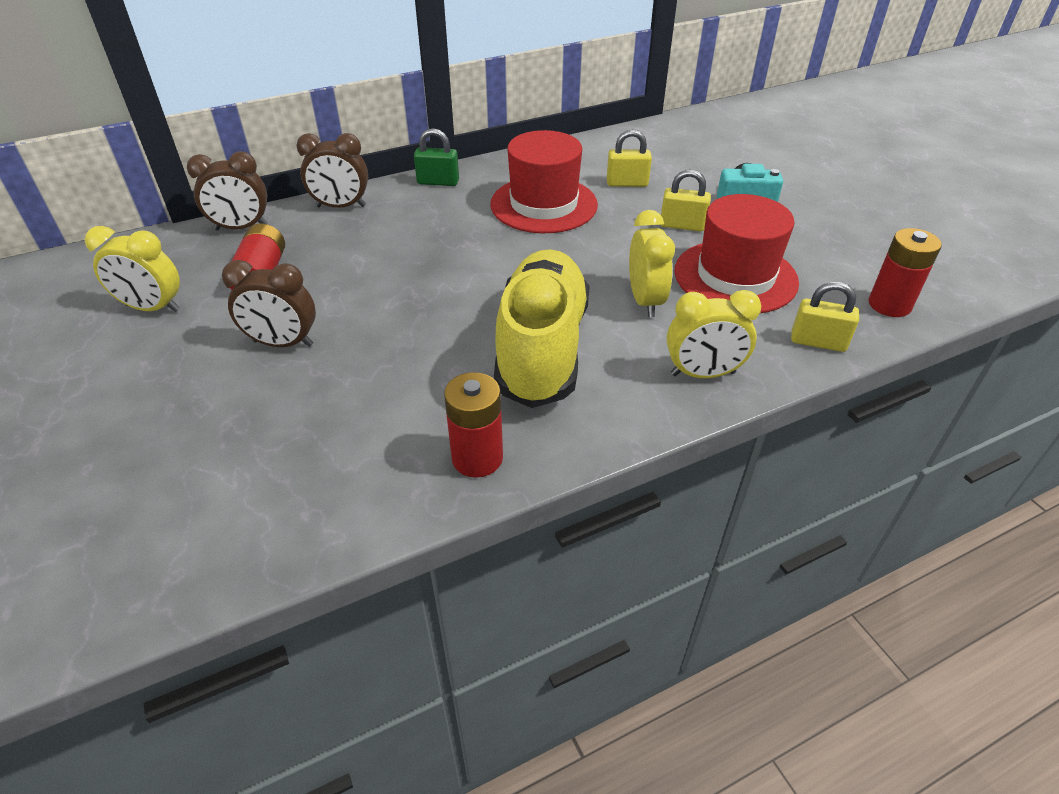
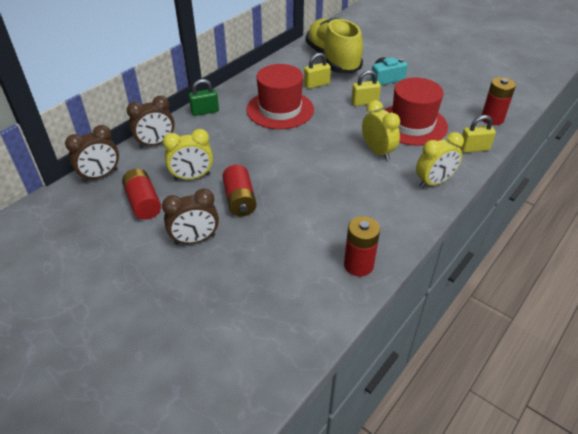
camera: 25 degrees left, 0 degrees up
(152, 308) = (88, 245): yellow clock -> yellow clock (192, 177)
(385, 309) = (240, 200): none -> red battery
(541, 348) = (345, 195): yellow shoe -> yellow shoe (332, 60)

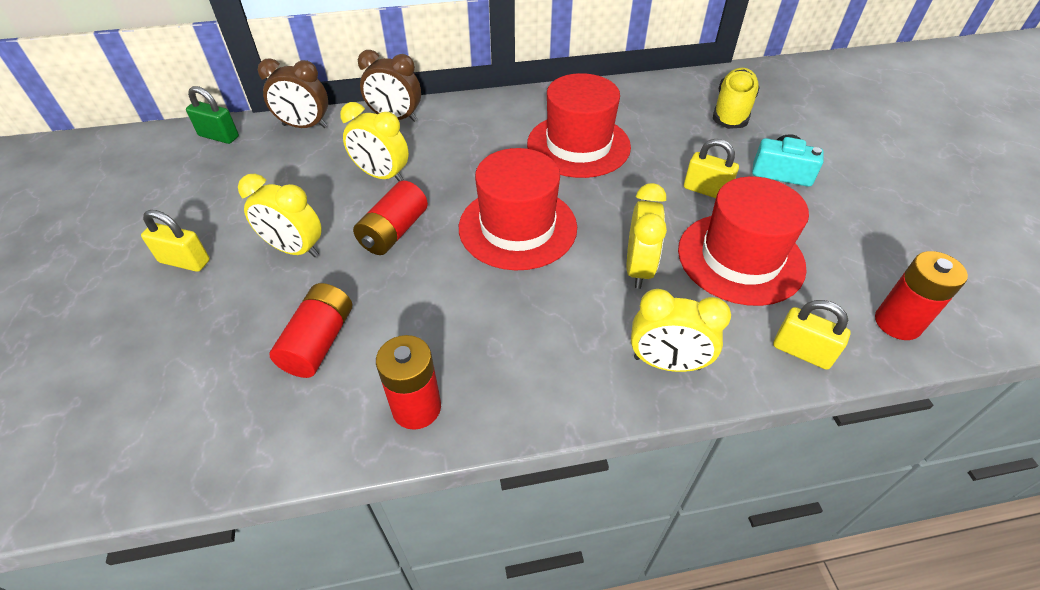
camera: 40 degrees right, 5 degrees up
(143, 203) = (303, 177): red battery -> red battery (319, 342)
(195, 240) = (295, 249): brown clock -> yellow clock
(205, 111) = (490, 106): green padlock -> green padlock (219, 136)
(301, 163) = (517, 227): none -> red hat
(316, 84) = (667, 134): yellow padlock -> yellow padlock (185, 261)
(332, 60) = (732, 111): yellow shoe -> yellow shoe, size x0.63

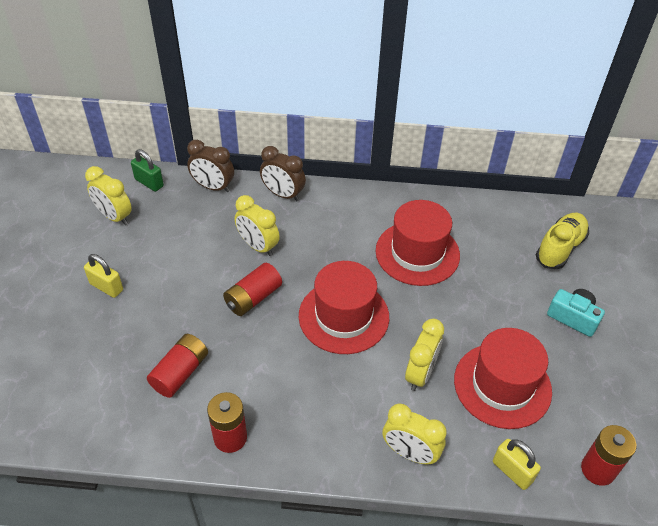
camera: 15 degrees right, 0 degrees up
(295, 249) = (181, 295): yellow clock -> yellow clock (114, 217)
(706, 190) = (502, 319): yellow padlock -> none

